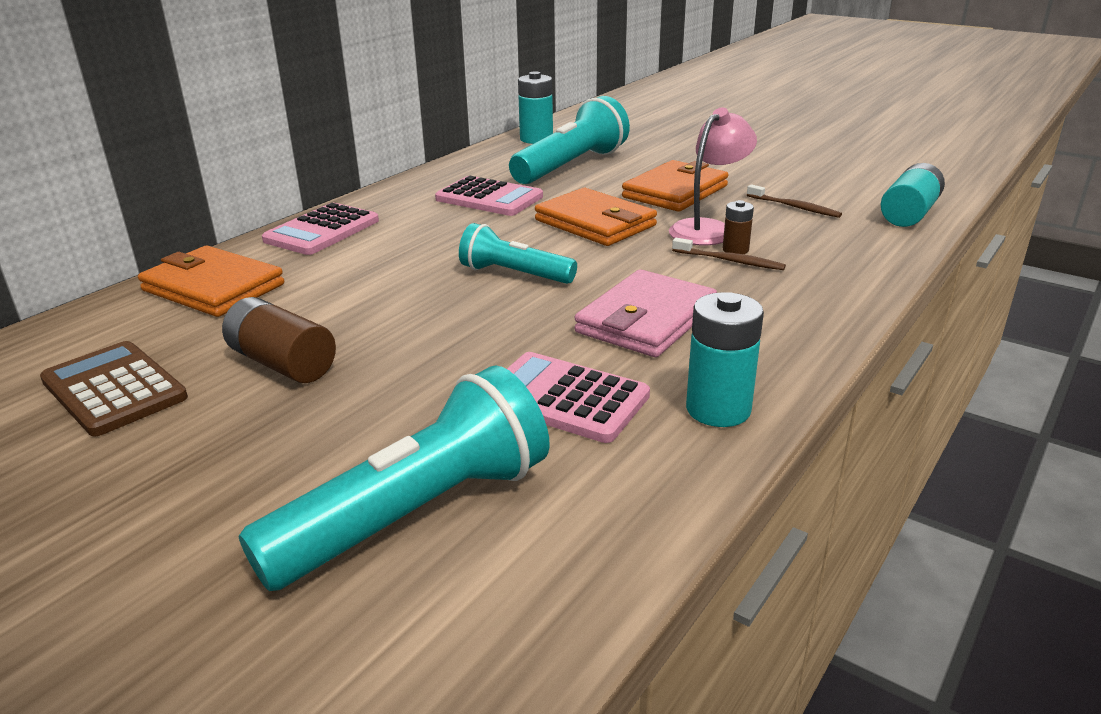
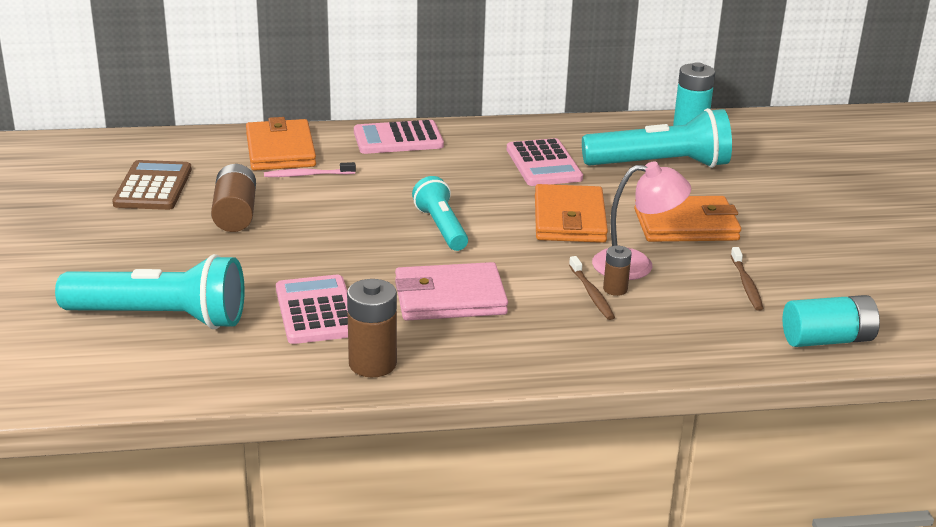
camera: 45 degrees right, 0 degrees up
(291, 294) = (307, 175): none -> pink toothbrush
(718, 409) = (372, 364): turquoise battery -> brown battery

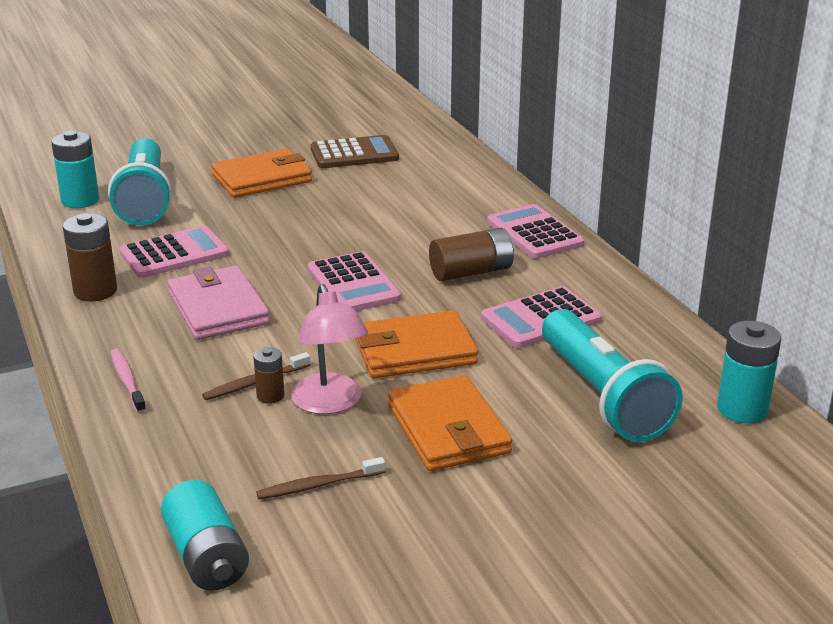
camera: 75 degrees right, 0 degrees up
(125, 361) = (80, 200): none -> turquoise battery
(235, 214) = (325, 192): brown battery -> brown battery (471, 272)
(280, 150) = (463, 186): orange wallet -> orange wallet (262, 179)
(307, 175) = (421, 206): pink toothbrush -> pink toothbrush (127, 381)
(441, 228) = (353, 284): turquoise flashlight -> pink calculator

